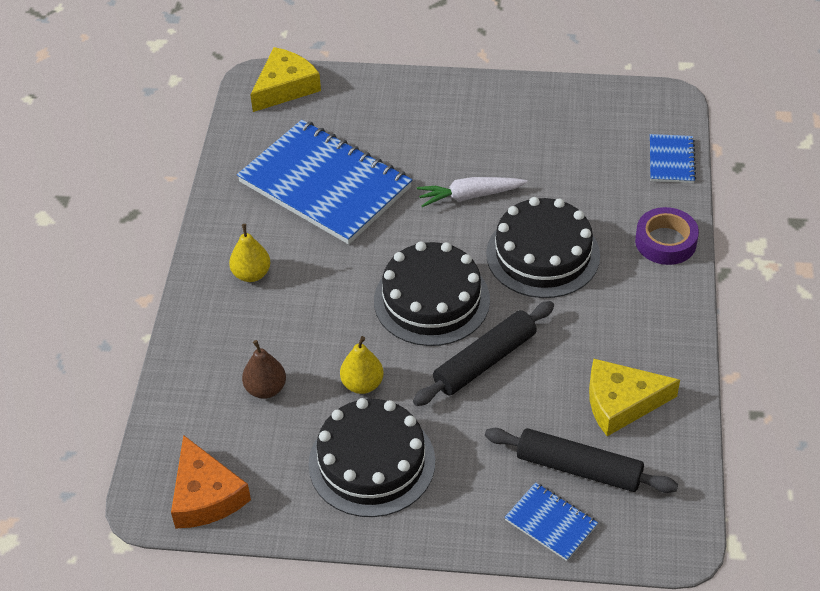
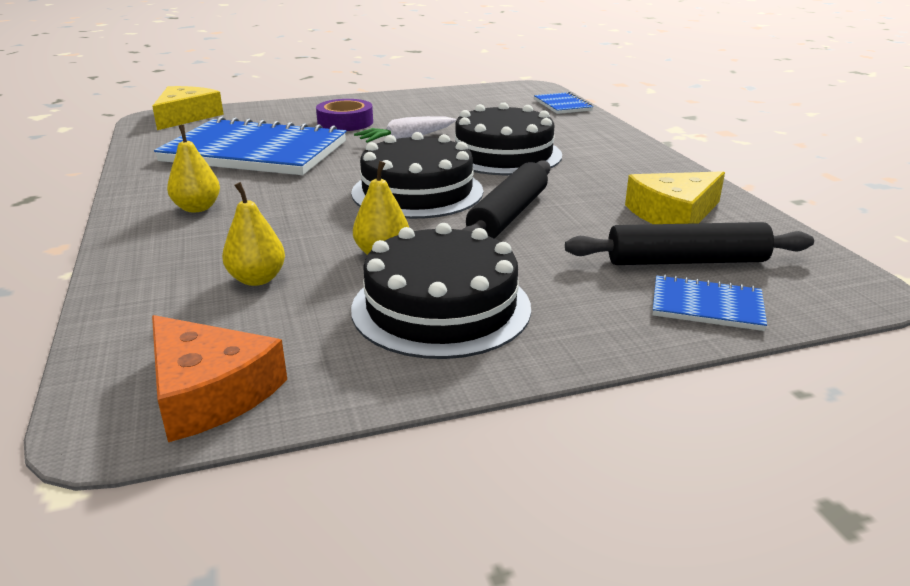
camera: 25 degrees left, 20 degrees down
(266, 389) = (257, 279): brown pear -> yellow pear
(665, 242) = (603, 135): purple tape -> purple tape (345, 122)

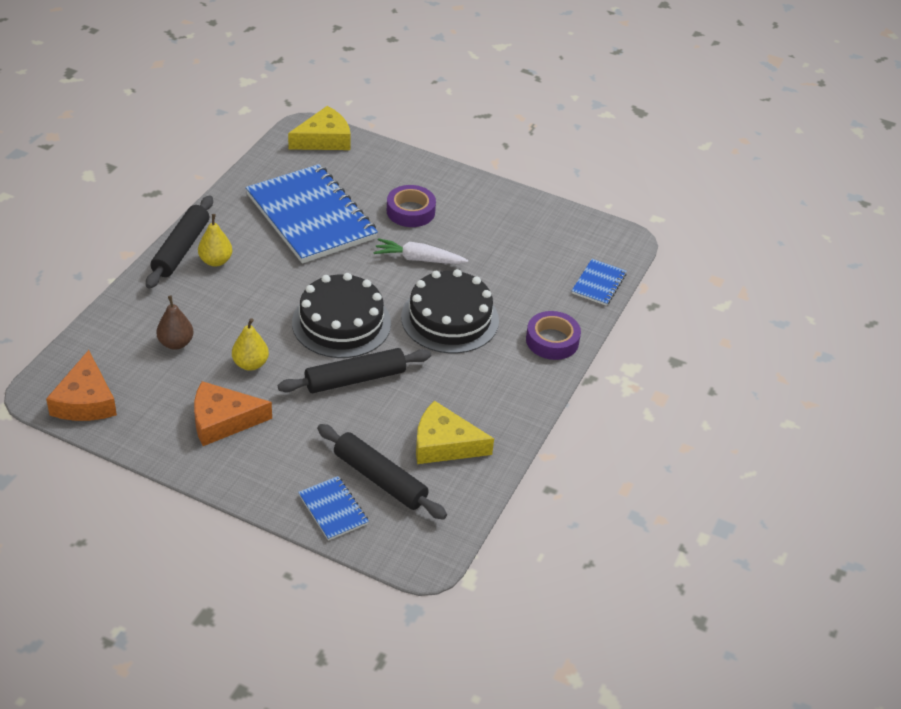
camera: 40 degrees right, 15 degrees up
(135, 216) = (181, 249): none -> black rolling pin
(257, 279) = (176, 343): yellow pear -> brown pear
(441, 307) = (223, 420): black cake -> orange cheese
(600, 135) = (552, 340): none -> purple tape

